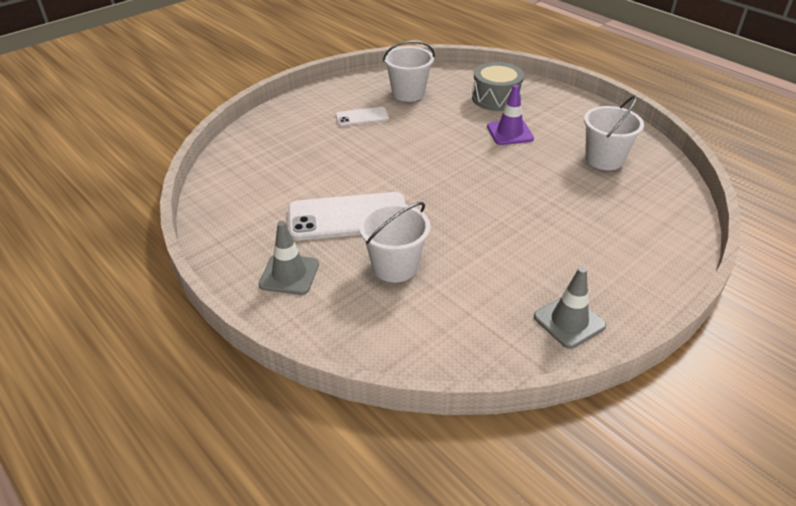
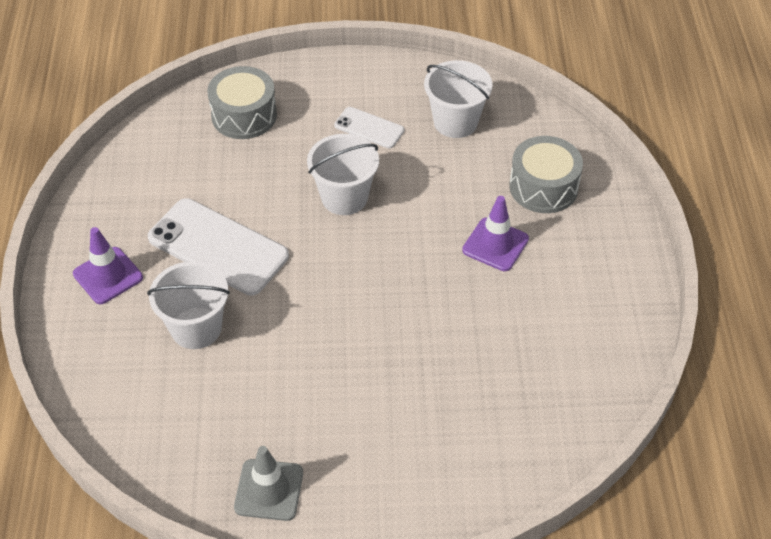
camera: 40 degrees right, 10 degrees up
(271, 146) = (244, 115): none -> grey drum
(289, 274) = (108, 276): grey traffic cone -> purple traffic cone
(604, 159) = (550, 346): white bucket -> white bucket (344, 197)

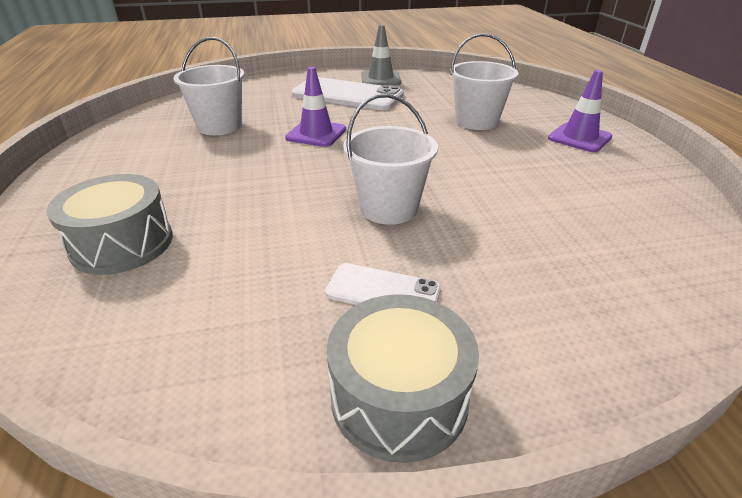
camera: 170 degrees right, 15 degrees down
(218, 247) = (500, 161): white phone -> white phone (347, 95)
(244, 115) = (589, 286): grey drum -> grey drum (399, 397)
(455, 122) = (236, 319): white bucket -> white bucket (219, 126)
(495, 244) = (207, 187): purple traffic cone -> purple traffic cone (316, 134)

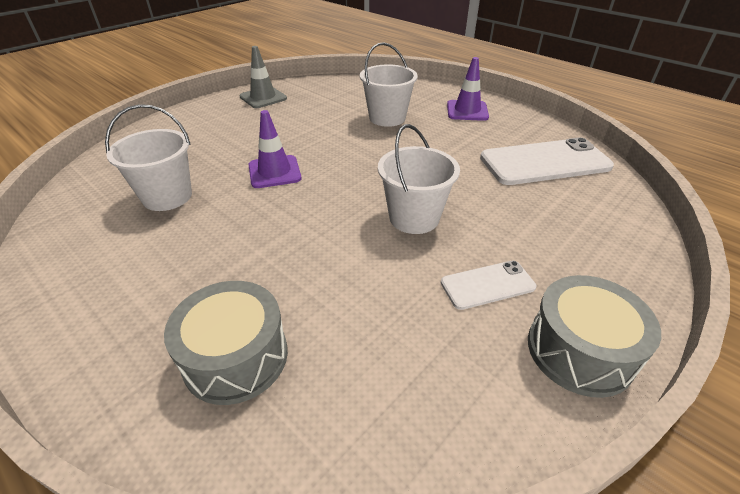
camera: 35 degrees left, 5 degrees up
(347, 95) = (253, 123): white phone -> white phone (545, 162)

